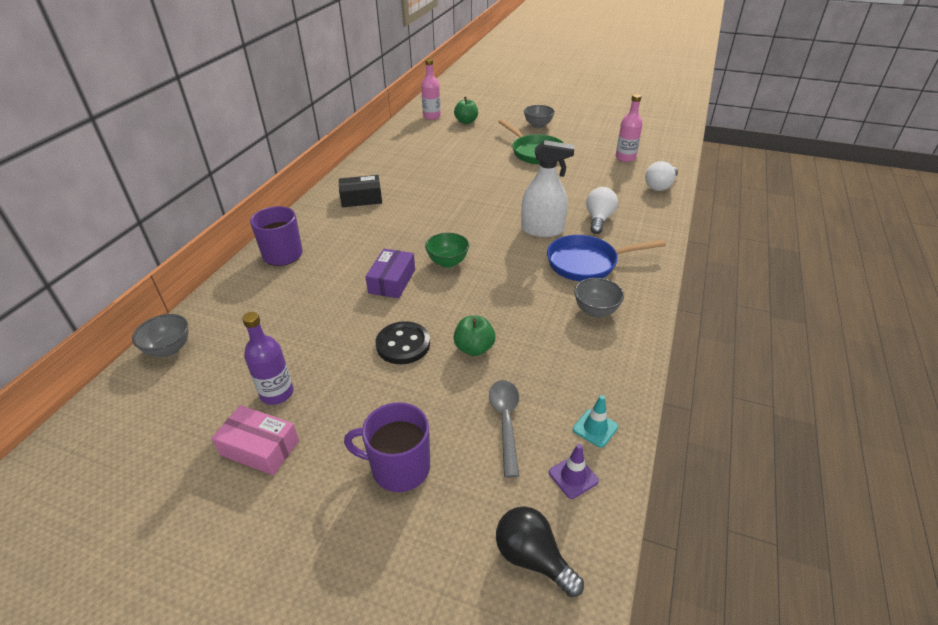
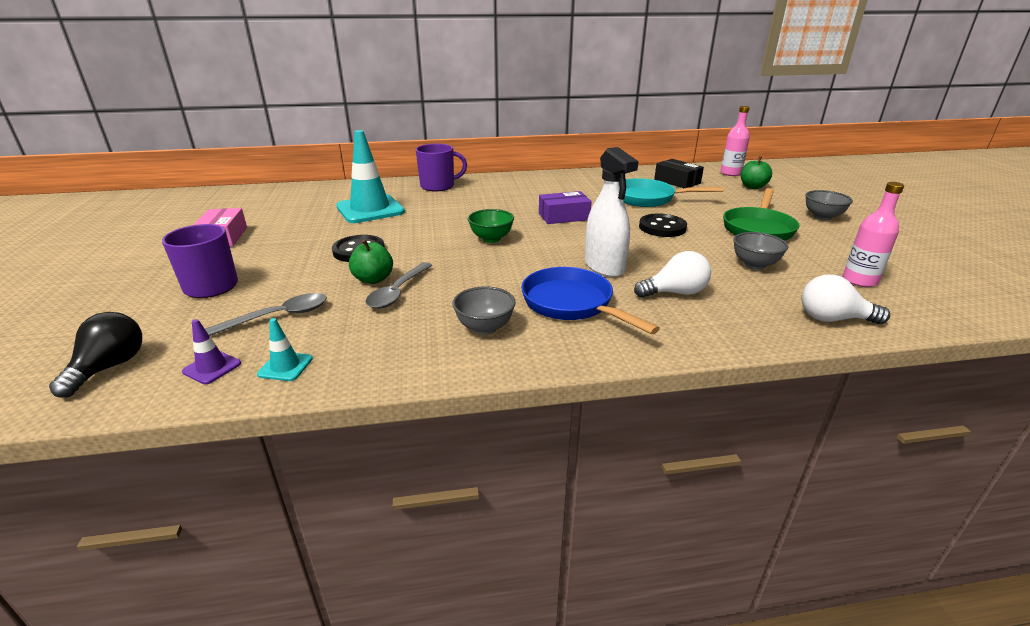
camera: 60 degrees right, 10 degrees down
(169, 349) = (309, 189): grey bowl -> grey bowl (754, 265)
(277, 393) = (279, 227): purple bottle -> none
(298, 314) = (370, 209): none -> turquoise traffic cone
(361, 198) = (545, 187): black box -> black box (677, 181)
(392, 281) = (440, 226): purple box -> purple box (564, 216)
(442, 166) = (648, 198): none -> turquoise pan
(500, 183) = (662, 227): none -> black button
(509, 339) = (398, 292): none -> grey spoon

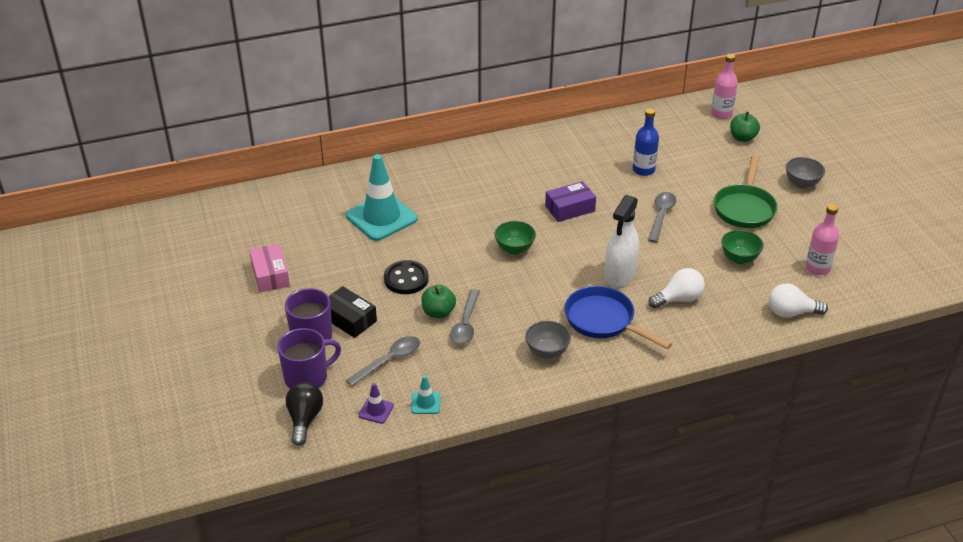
camera: 10 degrees left, 10 degrees up
(438, 186) = (429, 169): purple mug -> purple mug (307, 377)
(604, 266) = (620, 275): white spray bottle -> white spray bottle turned 60 degrees clockwise
(648, 198) = (643, 170): turquoise pan -> blue bottle
(662, 227) = (661, 216): black button -> grey spoon
(677, 181) = (668, 135): black box -> black box (349, 319)
(754, 265) = (739, 258): grey bowl -> green bowl

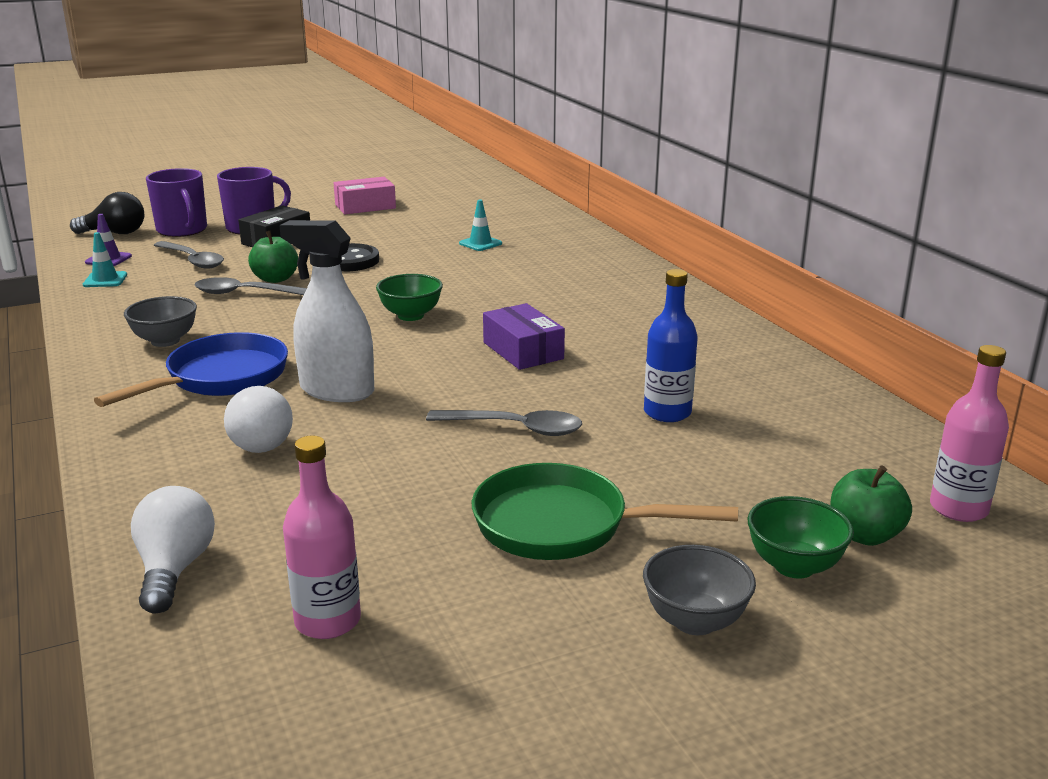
camera: 85 degrees right, 15 degrees down
(381, 217) = (480, 243): turquoise traffic cone -> turquoise traffic cone, size x0.43
(739, 258) = (374, 510): green bowl -> green bowl (794, 566)

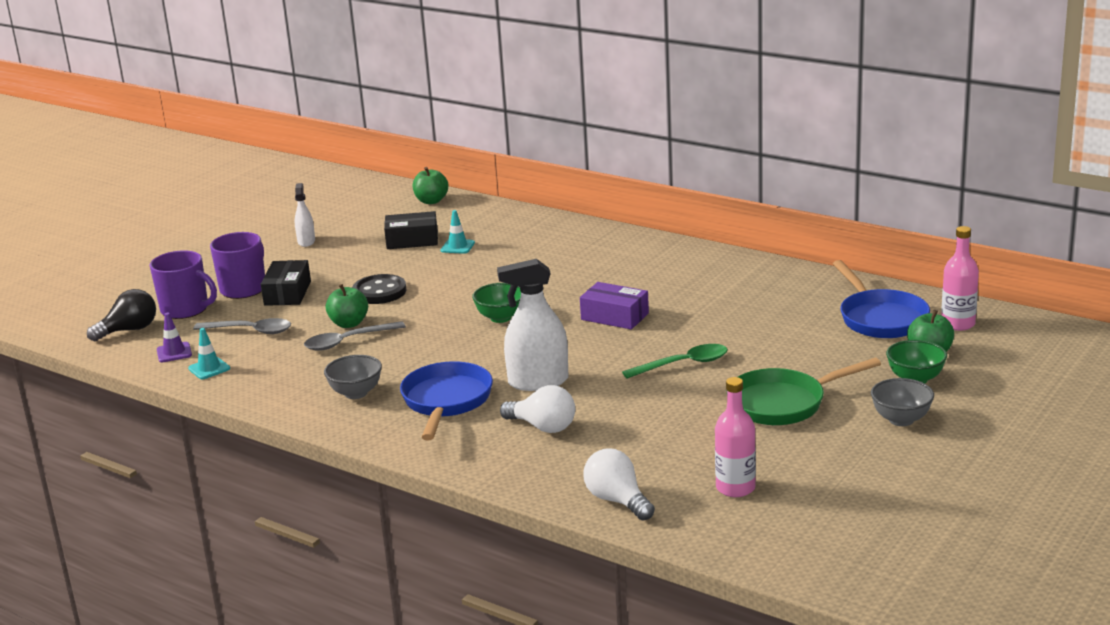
camera: 30 degrees left, 0 degrees up
(365, 206) = (306, 241): pink box -> white spray bottle
(451, 228) = (412, 240): none -> black box
(515, 428) = (683, 364): grey spoon -> green spoon
(521, 202) = (431, 201): none -> green apple
(667, 412) = (755, 325): blue bottle -> none
(847, 460) = (880, 318): none -> blue pan

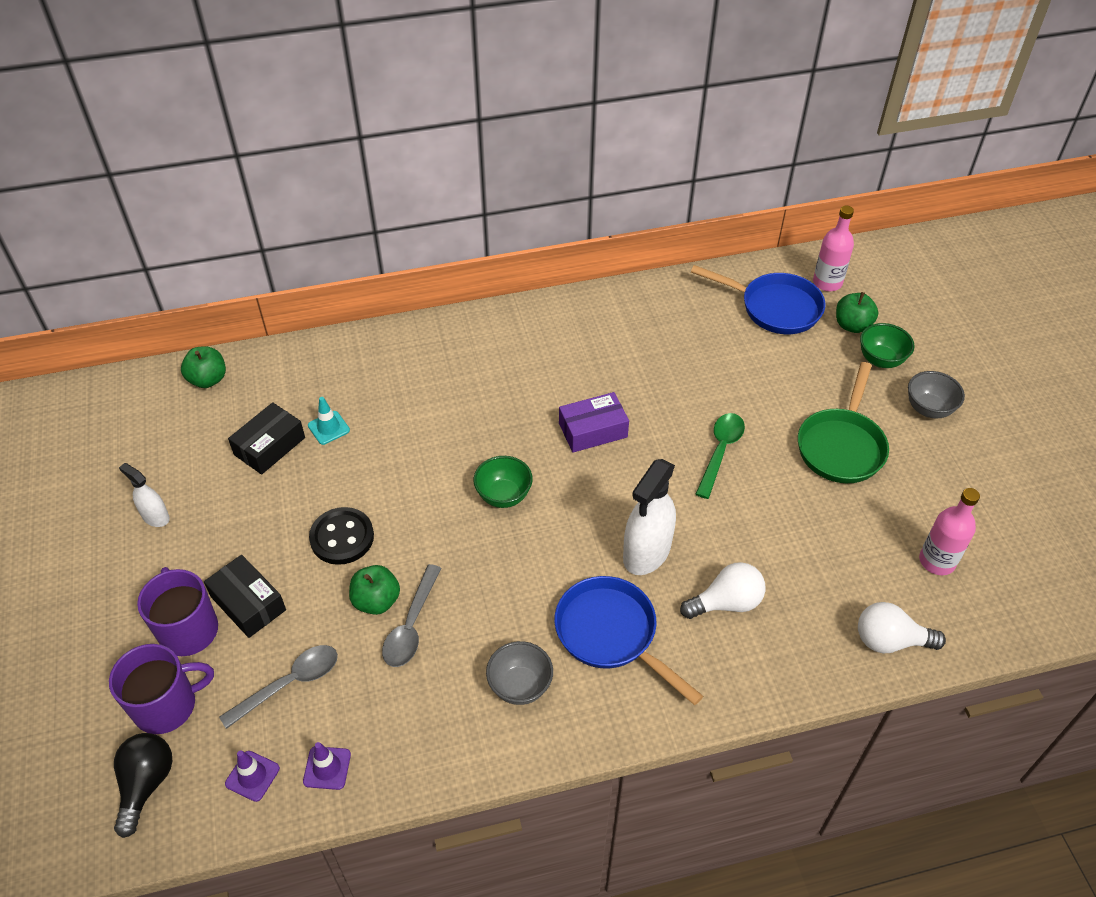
camera: 50 degrees left, 25 degrees up
(209, 368) = (327, 768): turquoise traffic cone -> purple traffic cone

